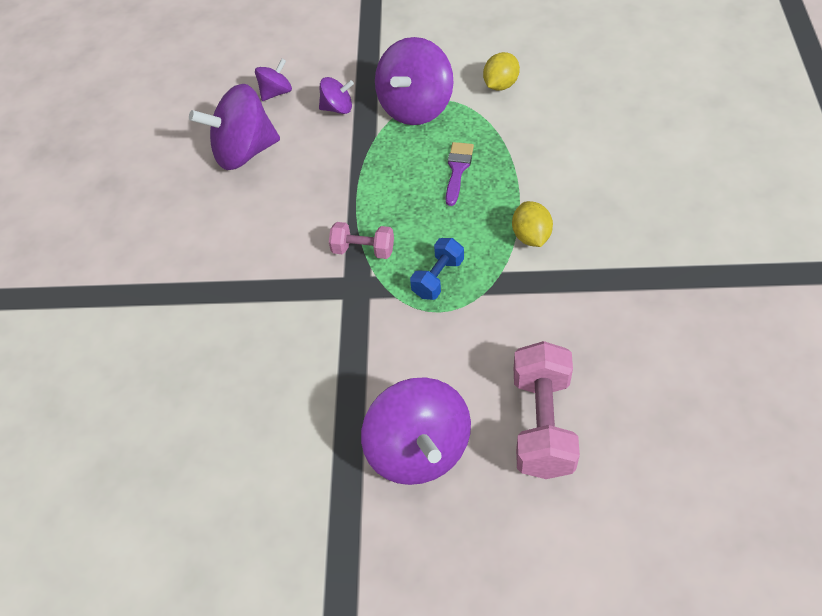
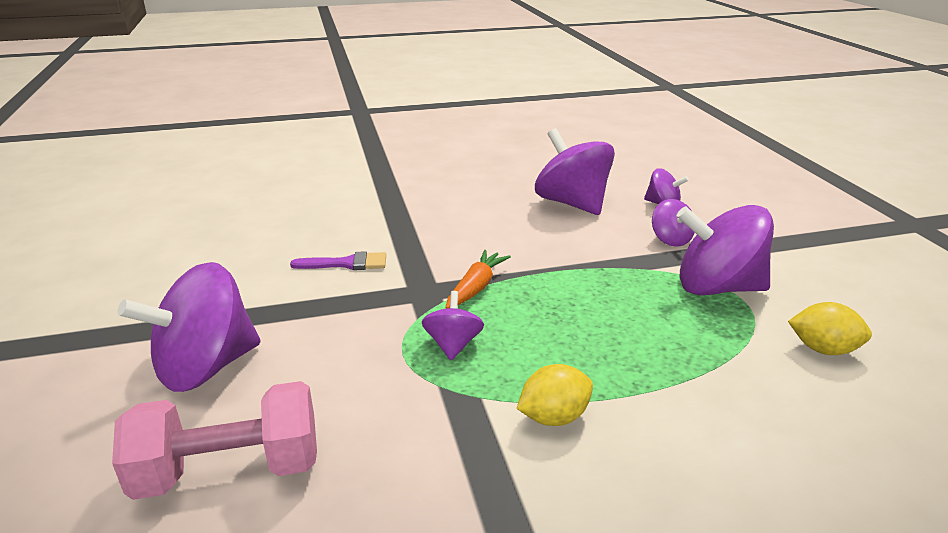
camera: 70 degrees right, 25 degrees down
(363, 250) = (476, 287): pink dumbbell -> orange carrot
(438, 278) = (453, 345): blue dumbbell -> purple spinning top
(457, 169) = (636, 334): purple brush -> purple brush (346, 263)

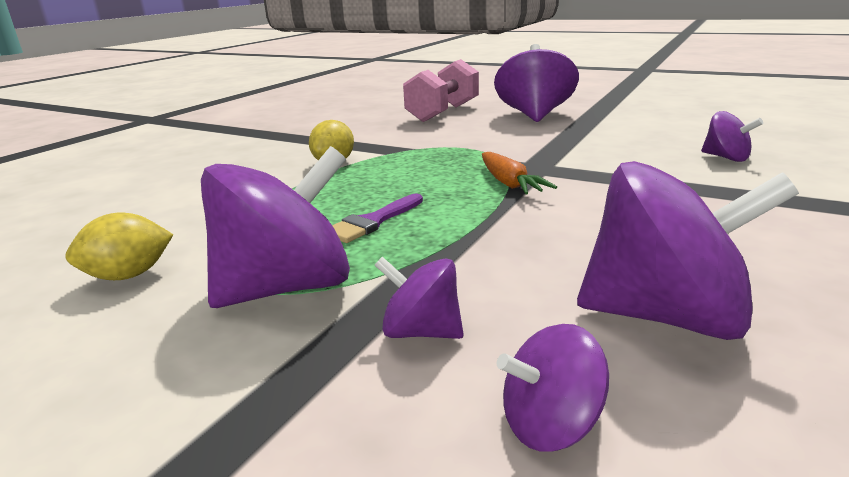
camera: 135 degrees right, 5 degrees down
(346, 263) = (626, 155): purple brush -> purple brush (373, 222)
(453, 345) = (447, 159): purple spinning top -> purple spinning top (726, 158)

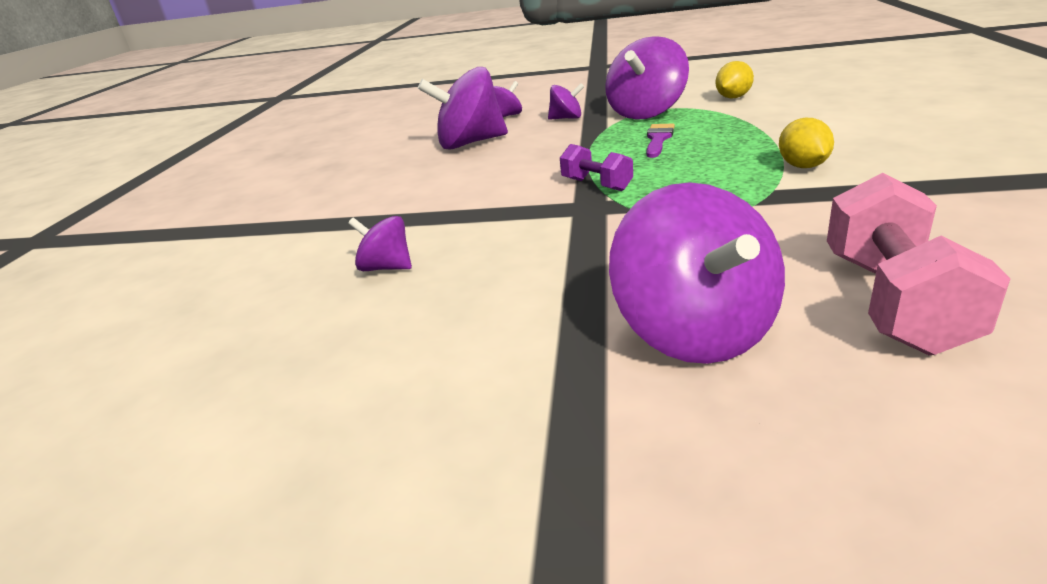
camera: 160 degrees right, 5 degrees up
(509, 183) = (596, 185): orange carrot -> purple dumbbell

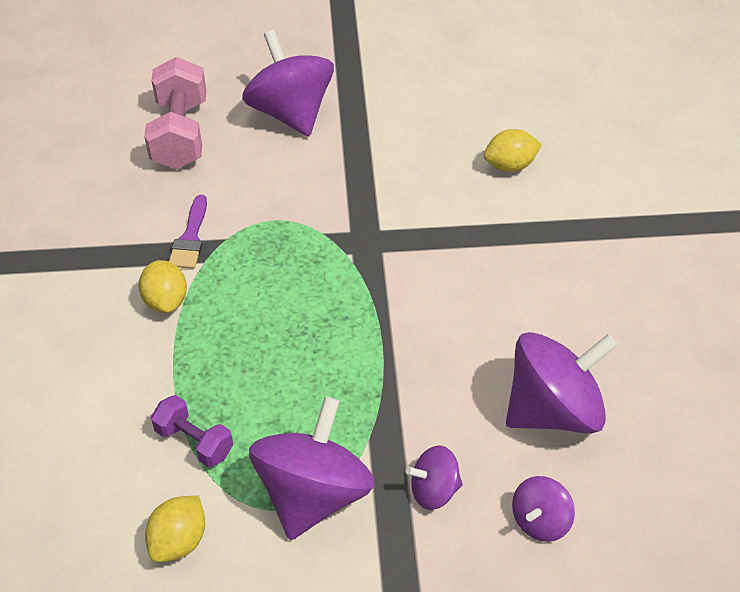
camera: 165 degrees right, 20 degrees up
(386, 267) = (510, 166): purple spinning top -> yellow lemon
(596, 185) = (364, 280): purple dumbbell -> purple dumbbell (194, 441)
(658, 139) = (300, 388): purple brush -> purple brush (190, 238)

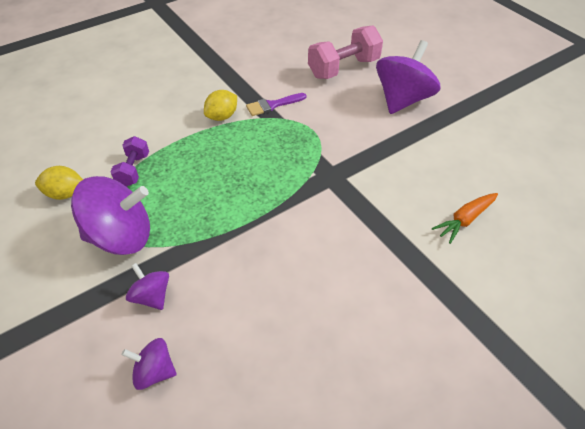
camera: 60 degrees right, 0 degrees up
(510, 166) = (465, 220): yellow lemon -> orange carrot
(553, 410) = (257, 340): purple spinning top -> none

